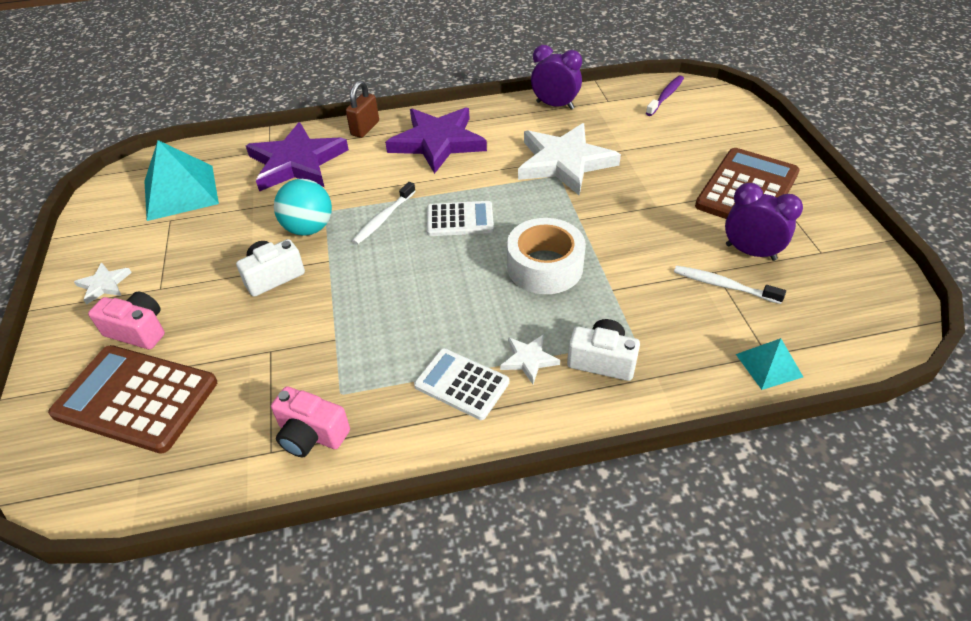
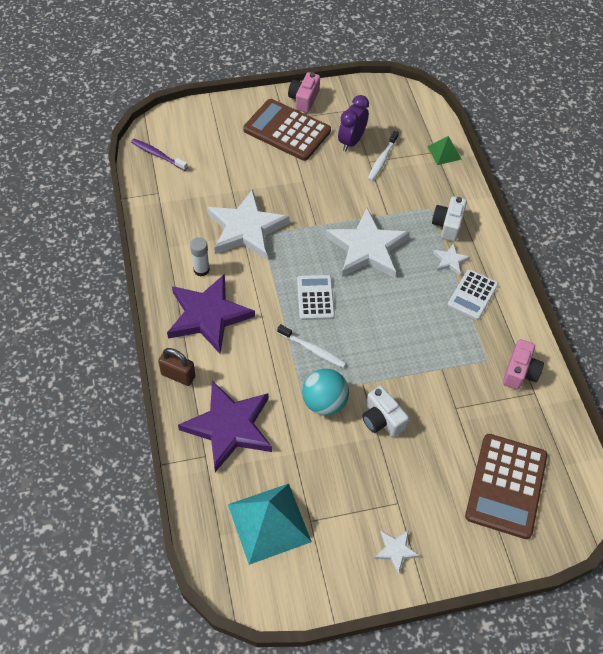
camera: 95 degrees left, 10 degrees up
(138, 330) = (444, 505): pink camera -> pink camera (304, 99)
(500, 134) = (201, 270): none -> white glue stick
(545, 266) = (367, 248): white tape -> white star
(555, 105) = (160, 229): purple clock -> none
(769, 365) = (444, 152): turquoise pyramid -> green pyramid

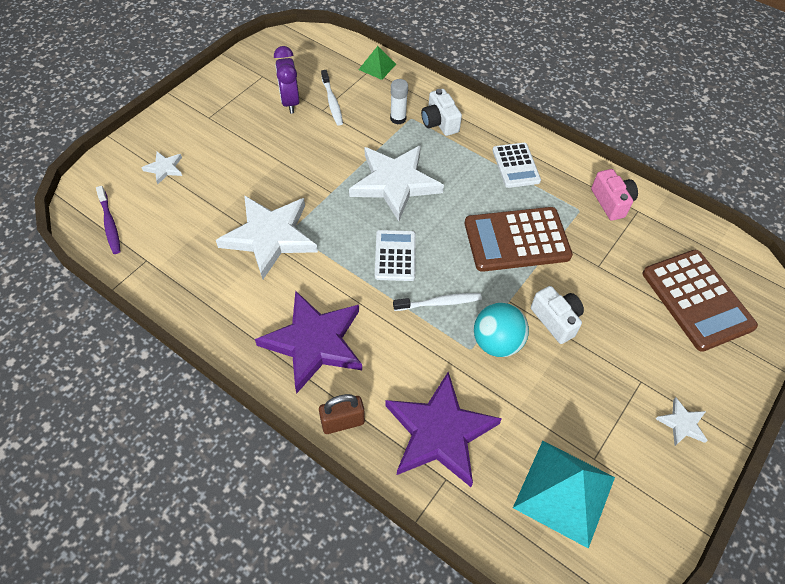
camera: 40 degrees left, 0 degrees up
(158, 155) = (110, 224): purple toothbrush -> purple toothbrush turned 105 degrees counterclockwise
(201, 270) = (264, 304): white glue stick -> white glue stick (398, 118)
(287, 130) = (221, 126): brown calculator -> brown calculator (517, 240)
(304, 99) = (210, 90): pink camera -> none
(315, 298) = (395, 256): white calculator -> white calculator turned 45 degrees clockwise
(382, 419) = (556, 320): white camera -> white camera turned 135 degrees counterclockwise
(450, 260) = (471, 150): white star -> white star (164, 168)

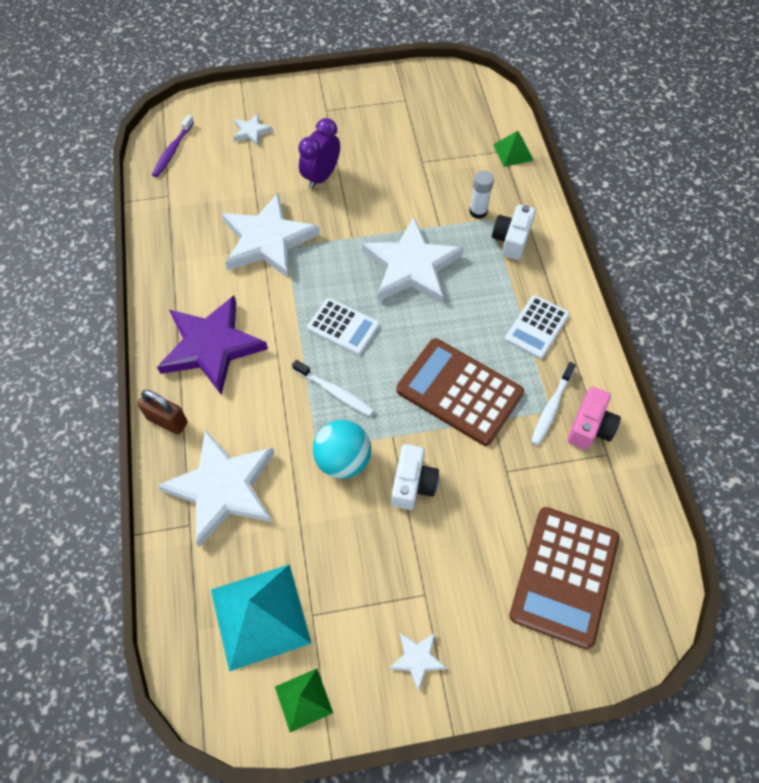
camera: 45 degrees right, 5 degrees up
(290, 102) = (402, 137): purple clock -> purple clock (321, 177)
(332, 102) = (437, 160): white toothbrush -> white toothbrush (551, 407)
(395, 256) = (343, 327): white calculator -> white calculator turned 75 degrees clockwise
(440, 432) = (223, 488): purple star -> white star
(652, 517) = (303, 699): none -> green pyramid

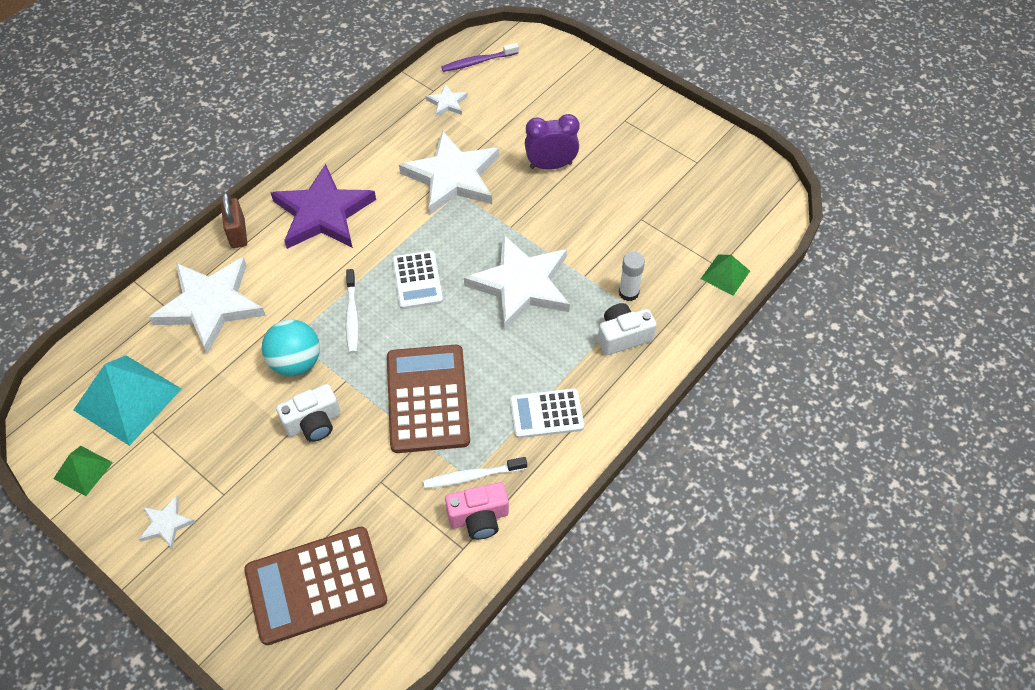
camera: 50 degrees right, 5 degrees down
(251, 131) = (548, 92): white star -> white star (447, 103)

